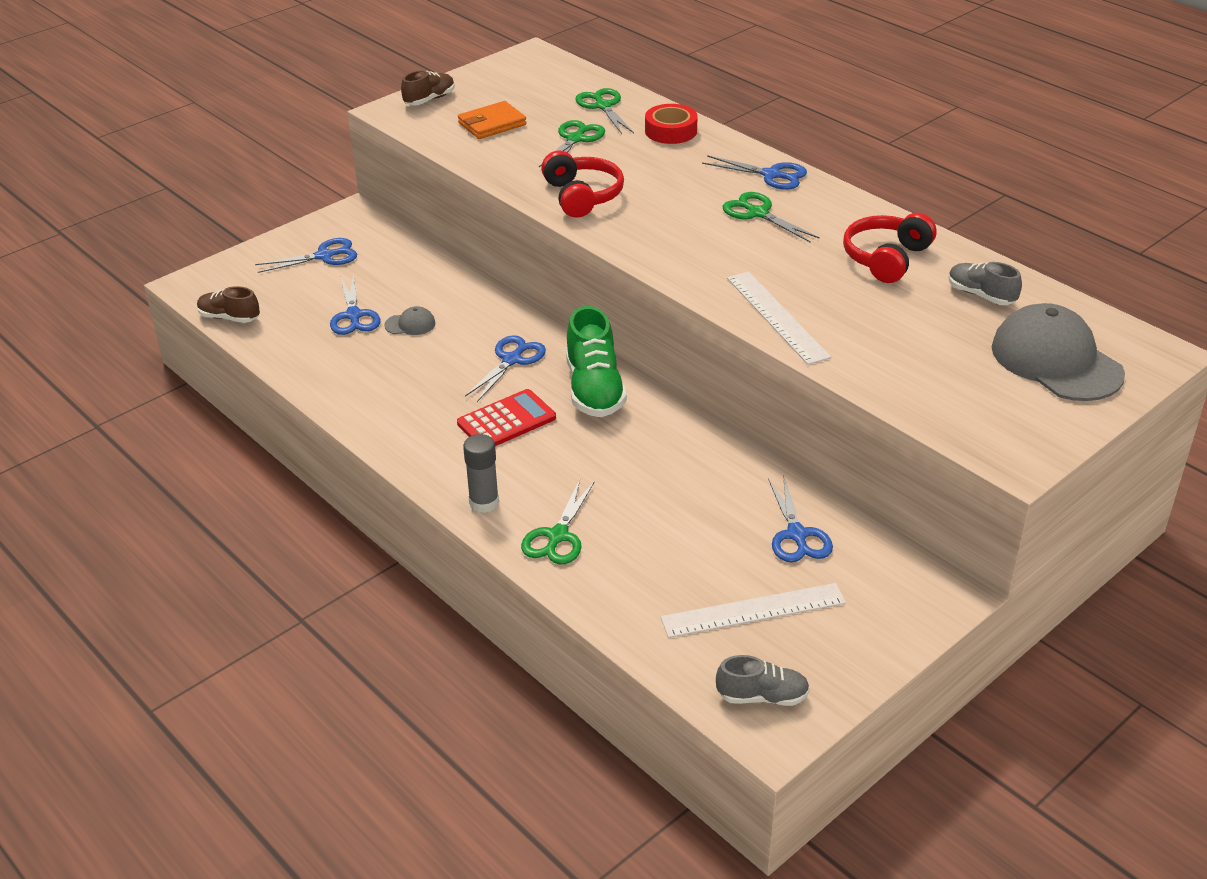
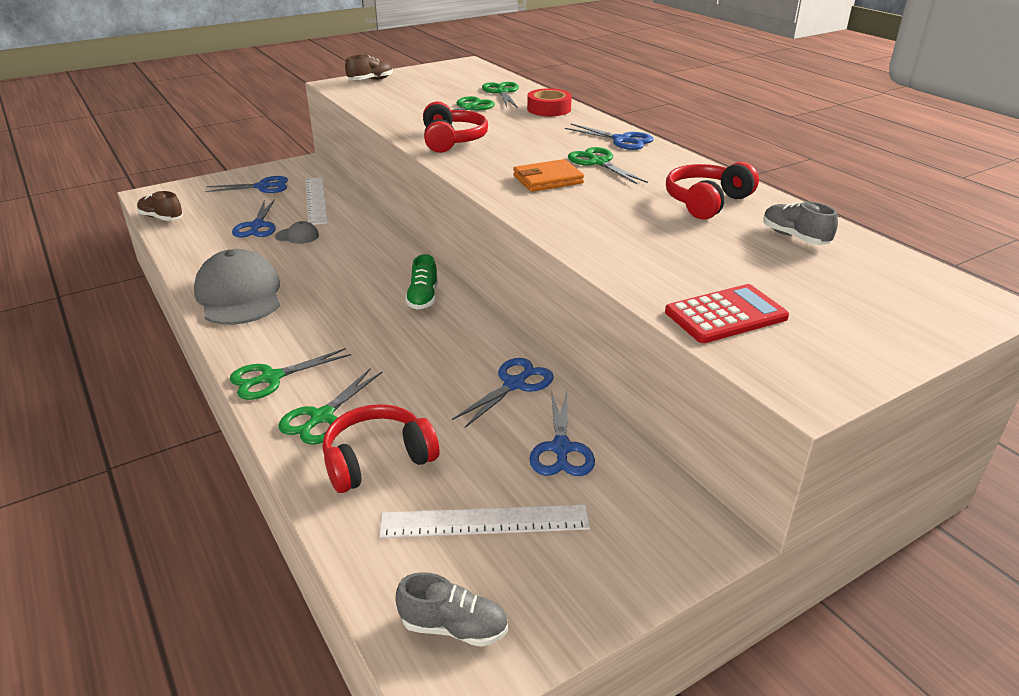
camera: 10 degrees right, 5 degrees down
(484, 502) = (271, 378): grey glue stick -> green scissors
(492, 124) = (408, 95): orange wallet -> orange wallet (548, 179)
(506, 421) = (332, 313): red calculator -> red calculator (726, 315)
(512, 360) = (364, 269): blue scissors -> blue scissors (514, 384)
(594, 389) = (423, 298): green shoe -> green shoe, size x0.59
(632, 569) = (377, 459): none -> red headphones
(776, 317) = (582, 235): white ruler -> white ruler (315, 200)
(1056, 360) = (867, 298): grey cap -> grey cap (239, 295)

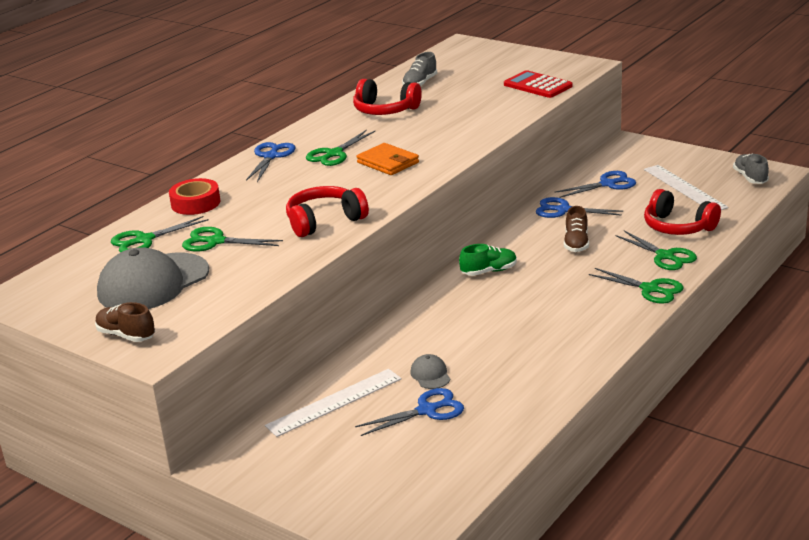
camera: 110 degrees left, 5 degrees down
(161, 218) = (458, 491): brown shoe -> brown shoe (576, 243)
(239, 295) = (564, 354): grey cap -> grey cap (153, 283)
(262, 187) = (319, 459): blue scissors -> none
(321, 417) = (665, 256): green scissors -> green scissors turned 45 degrees clockwise

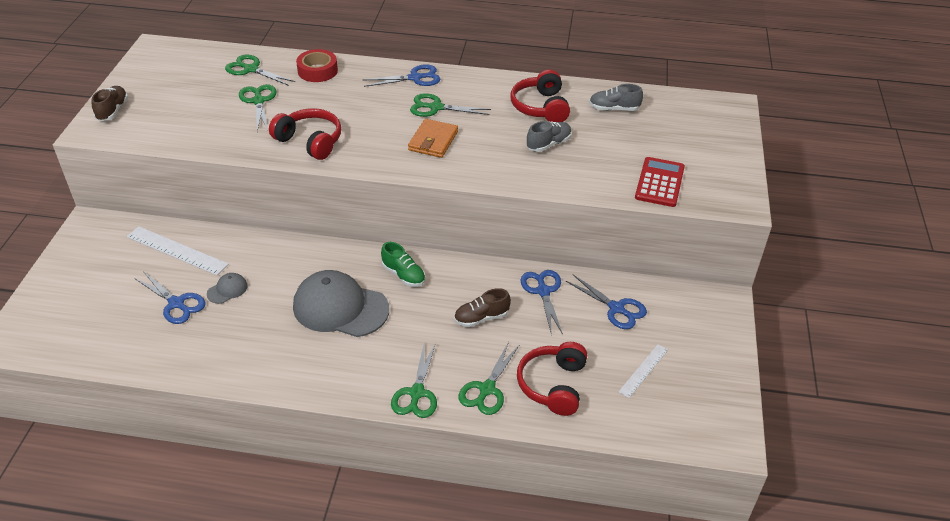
camera: 60 degrees right, 15 degrees up
(153, 283) = (188, 95): grey cap -> grey cap (340, 308)
(684, 188) = (643, 370): white ruler -> white ruler, size x0.60
(750, 178) = (703, 421): grey shoe -> grey shoe (548, 144)

